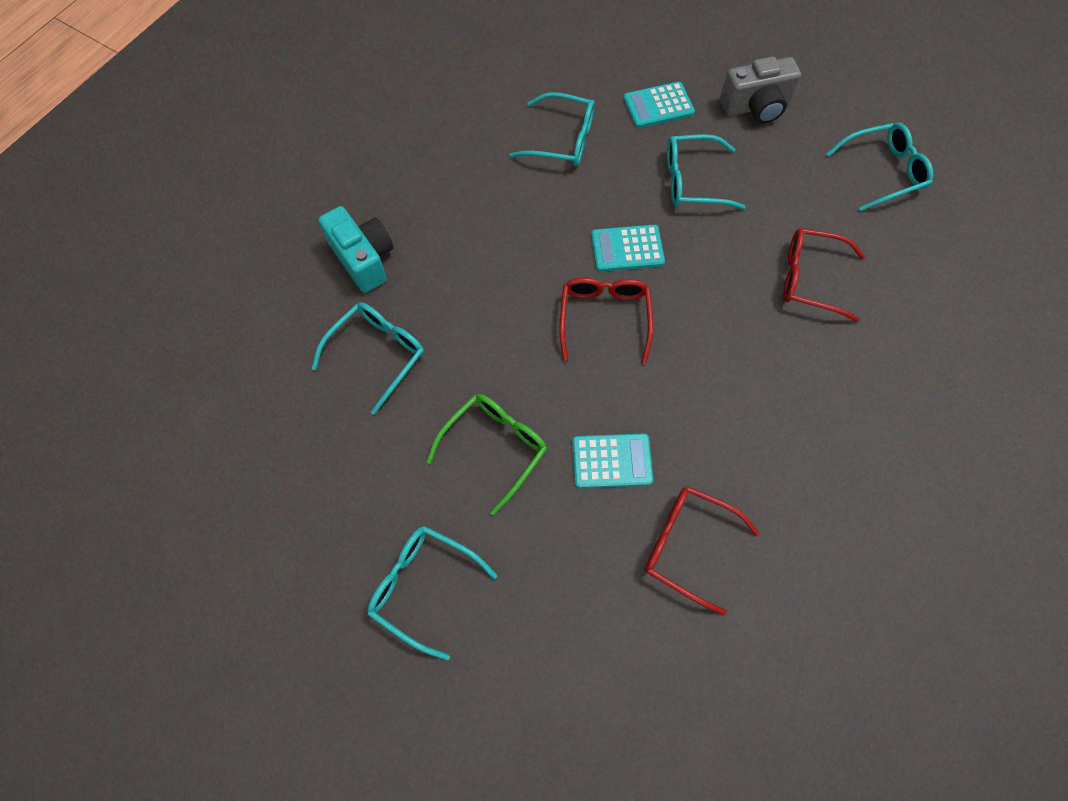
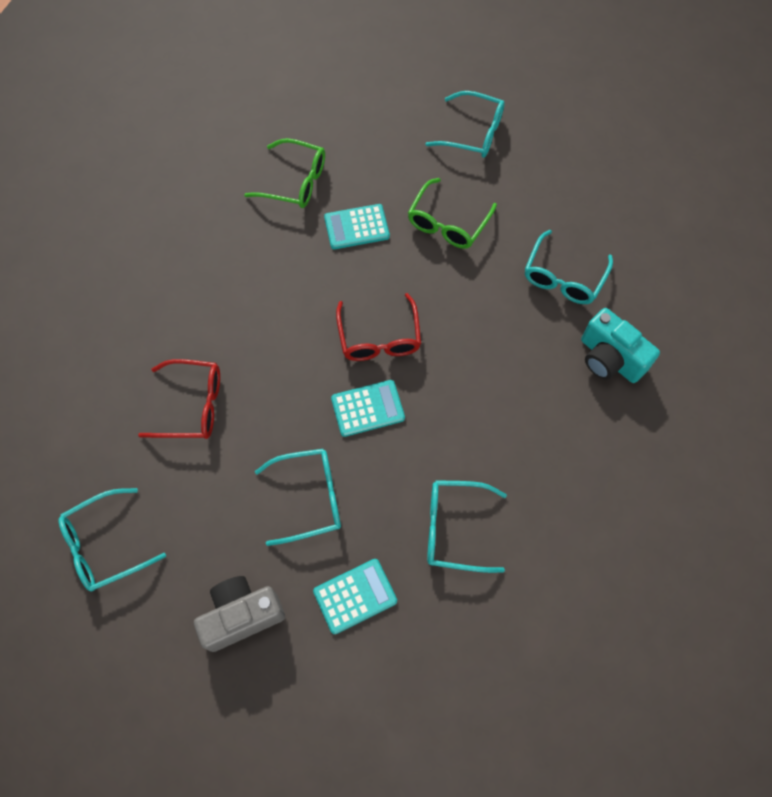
camera: 170 degrees right, 0 degrees up
(688, 546) = (295, 182): red glasses -> green glasses

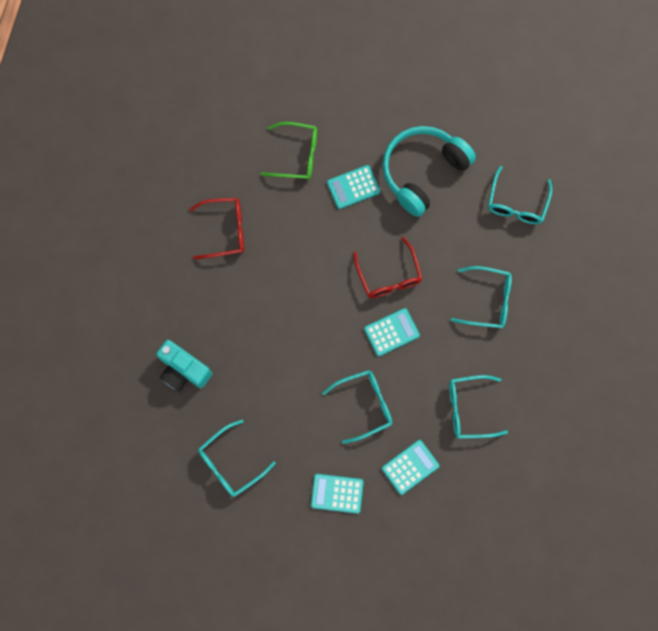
camera: 10 degrees left, 10 degrees up
(192, 405) = (264, 352): red glasses -> red glasses (225, 230)
(242, 615) = (337, 493): grey camera -> turquoise calculator
(448, 223) = (422, 172): green glasses -> turquoise headphones
(473, 133) = (428, 88): turquoise glasses -> turquoise glasses (487, 300)
(609, 358) = (559, 263): turquoise camera -> turquoise camera (184, 370)

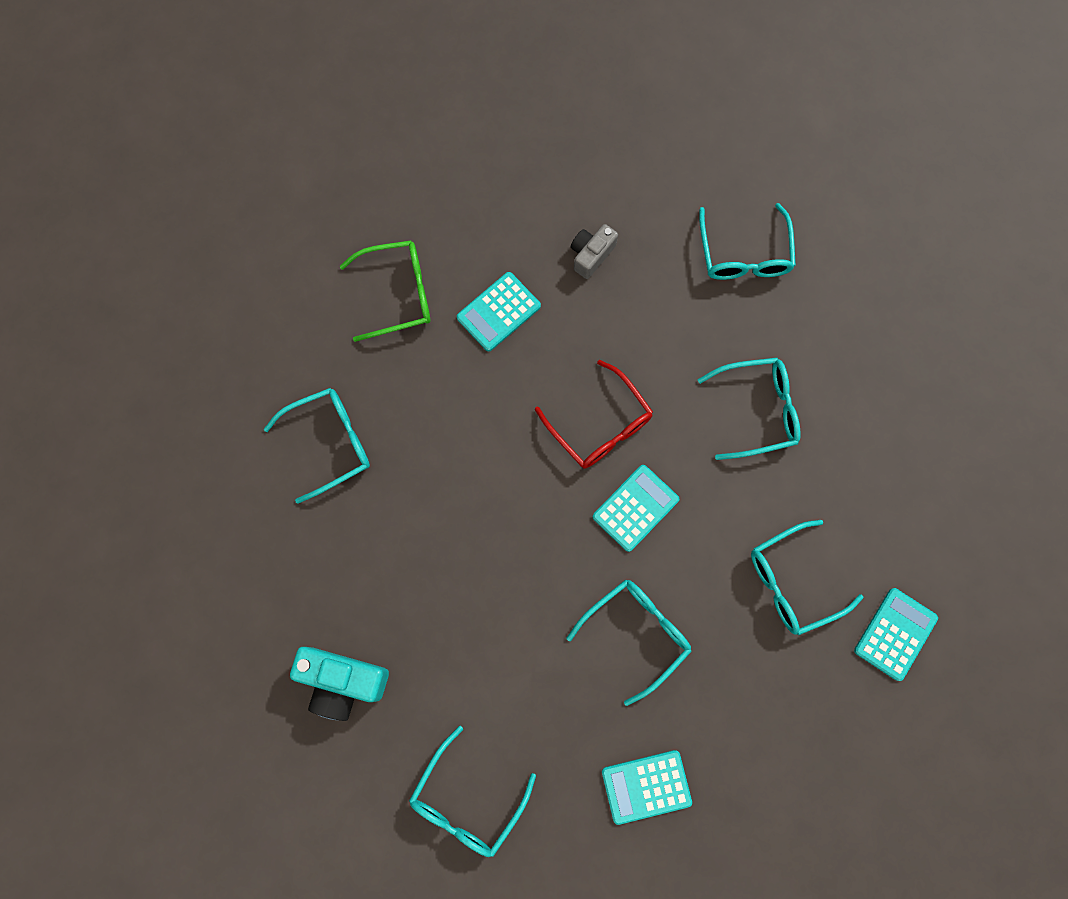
camera: 20 degrees left, 0 degrees up
(225, 230) = (330, 443): red glasses -> turquoise glasses
(410, 467) = (740, 703): turquoise calculator -> turquoise calculator (895, 634)
(422, 172) = (591, 255): turquoise headphones -> grey camera

